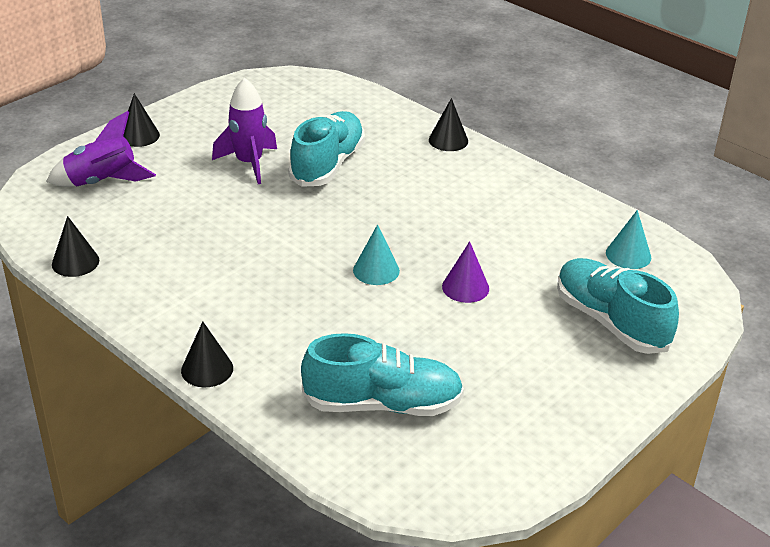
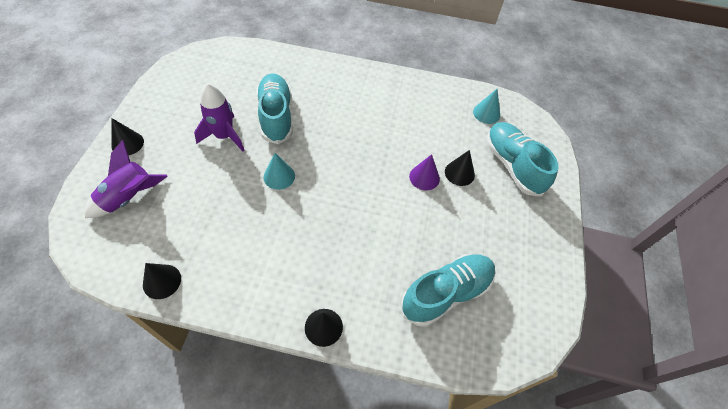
camera: 35 degrees left, 20 degrees up
(376, 270) = (366, 189): turquoise cone -> turquoise cone (279, 176)
(448, 140) = (334, 68): black cone -> black cone (459, 173)
(610, 322) = (512, 165): turquoise shoe -> turquoise shoe turned 45 degrees clockwise

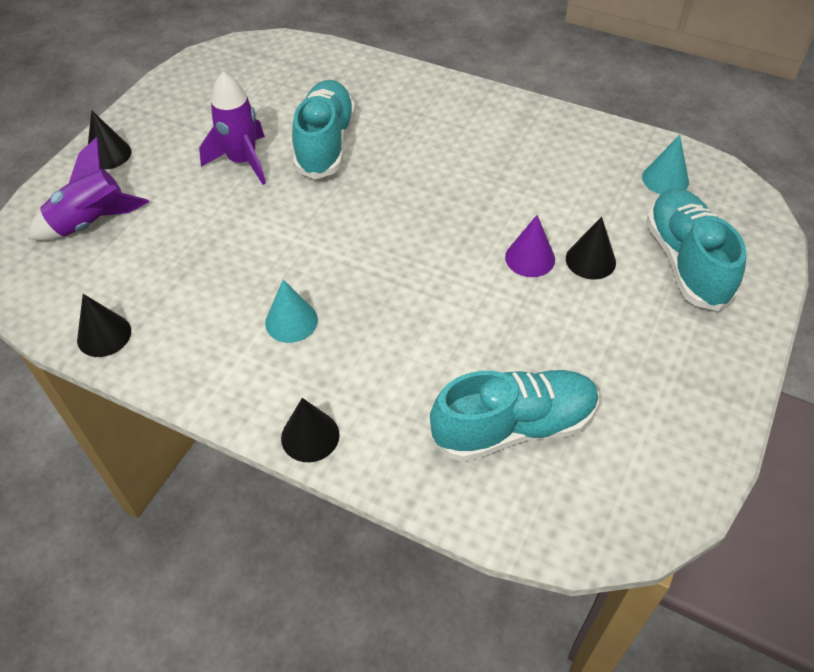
camera: 20 degrees right, 5 degrees down
(279, 176) = (305, 225): turquoise cone -> turquoise cone (291, 321)

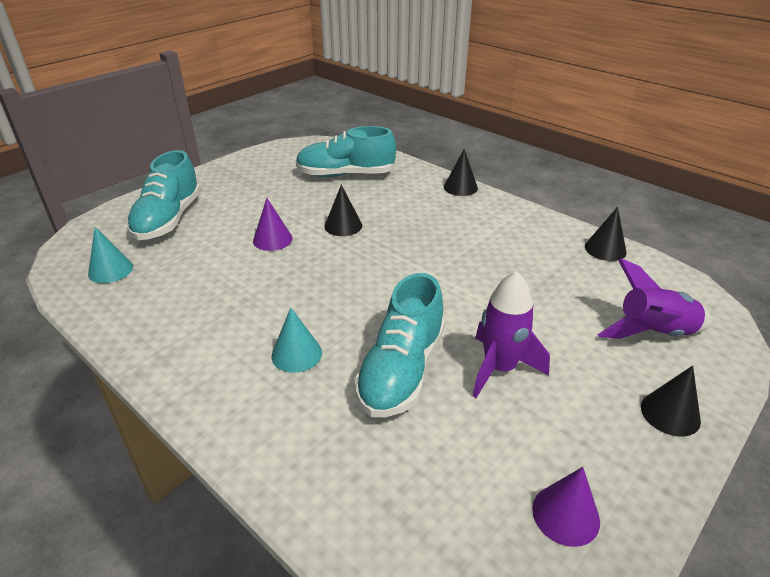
camera: 165 degrees left, 15 degrees down
(201, 85) = (565, 514): none -> purple cone
(291, 321) = (464, 234): turquoise cone -> turquoise cone (296, 354)
(590, 260) = (231, 231): black cone -> black cone (343, 225)

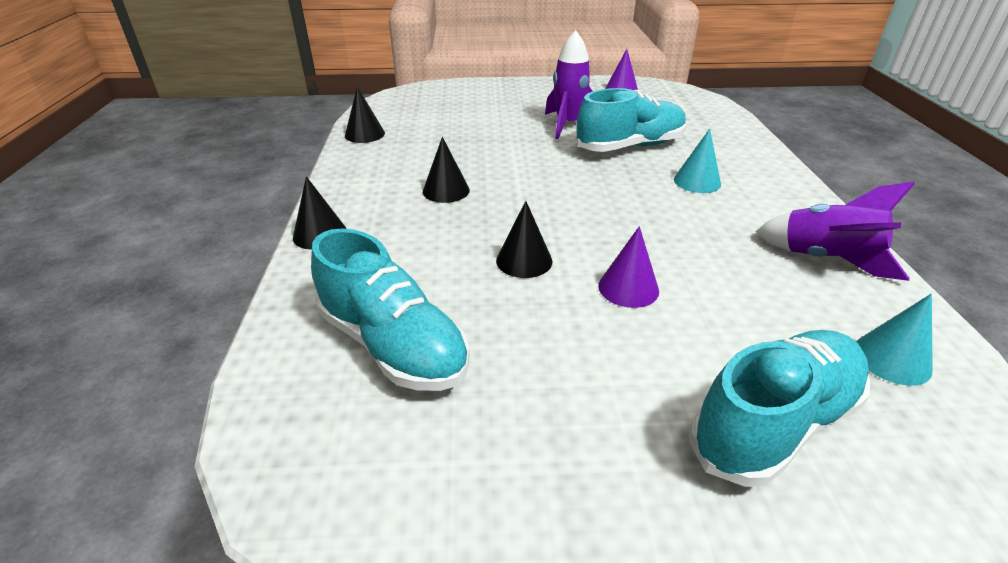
camera: 135 degrees left, 0 degrees up
(653, 333) = (455, 102): purple rocket -> purple rocket (826, 259)
(670, 413) = (518, 88): black cone -> black cone (446, 190)

